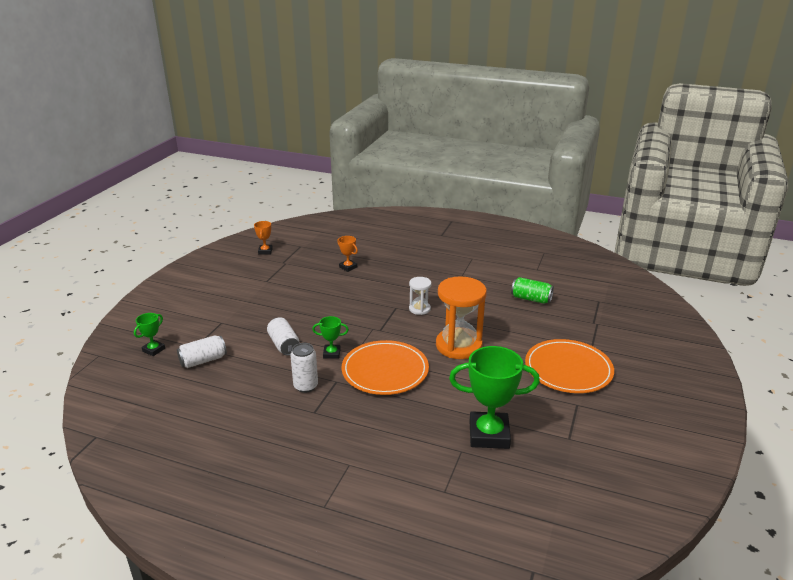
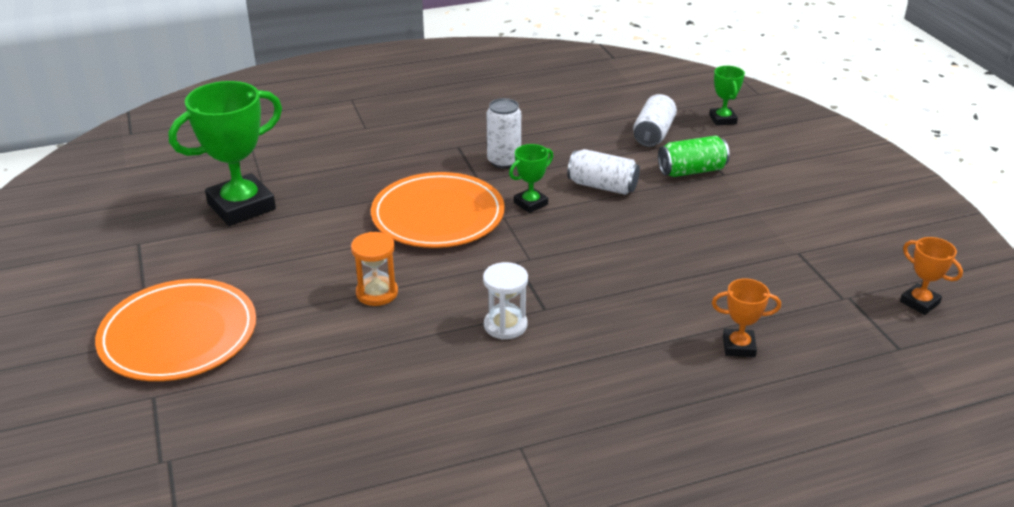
camera: 140 degrees right, 5 degrees up
(458, 345) = (377, 293): orange hourglass -> orange hourglass, size x0.51
(531, 299) = (329, 458): green can -> green can (692, 171)

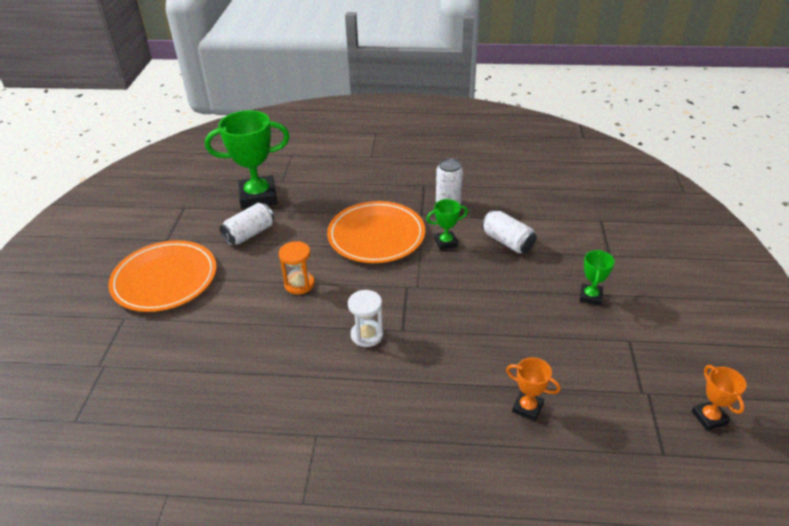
camera: 25 degrees right, 5 degrees up
(653, 134) = (574, 208): white can -> white can (249, 234)
(692, 171) = (585, 246): green can -> none
(722, 119) = (639, 208): green trophy -> green trophy (590, 297)

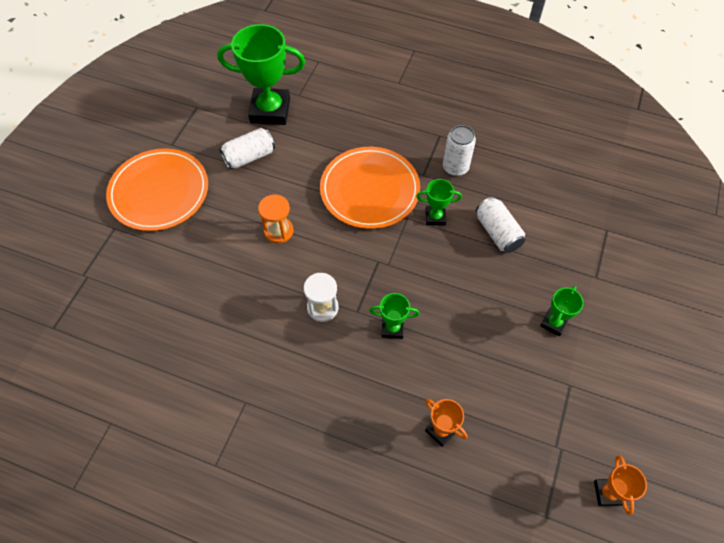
camera: 15 degrees right, 20 degrees up
(443, 335) = (392, 328): none -> green trophy

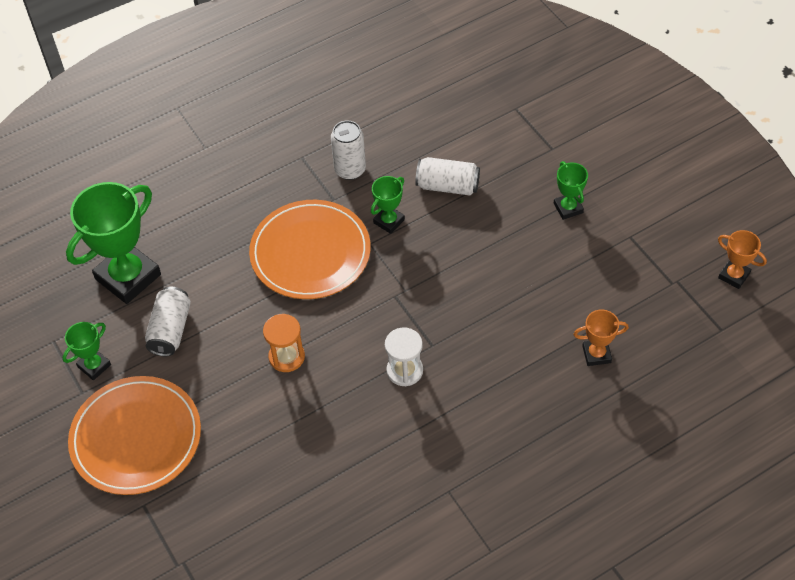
camera: 50 degrees left, 5 degrees down
(392, 328) = (473, 328): green trophy -> green trophy (94, 366)

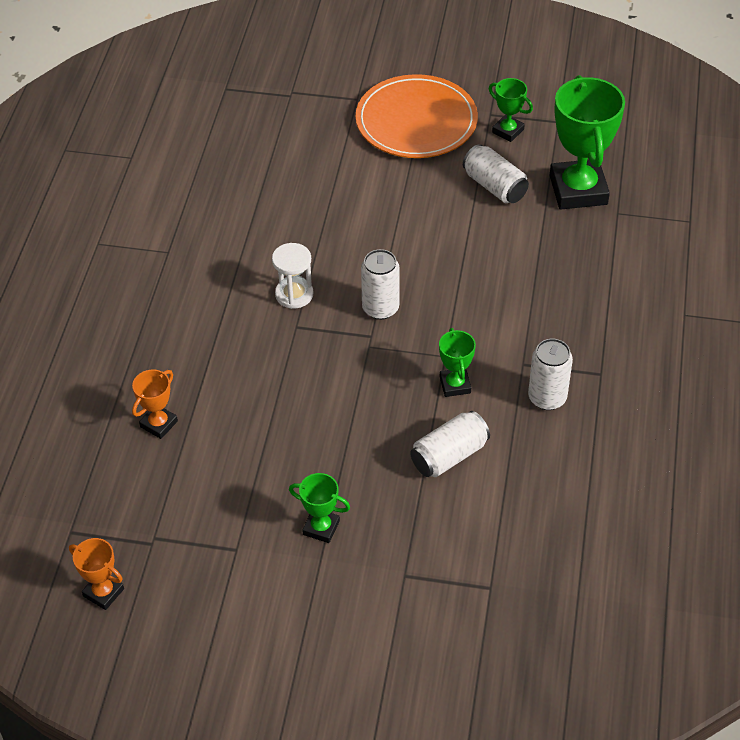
camera: 130 degrees right, 5 degrees down
(94, 366) = (508, 131): green trophy -> green trophy turned 45 degrees counterclockwise
(286, 357) = (390, 235): orange hourglass -> none
(310, 253) = (479, 311): orange plate -> none
(364, 309) = (380, 308): none -> white can
(734, 275) = (103, 592): orange trophy -> orange trophy turned 45 degrees clockwise

